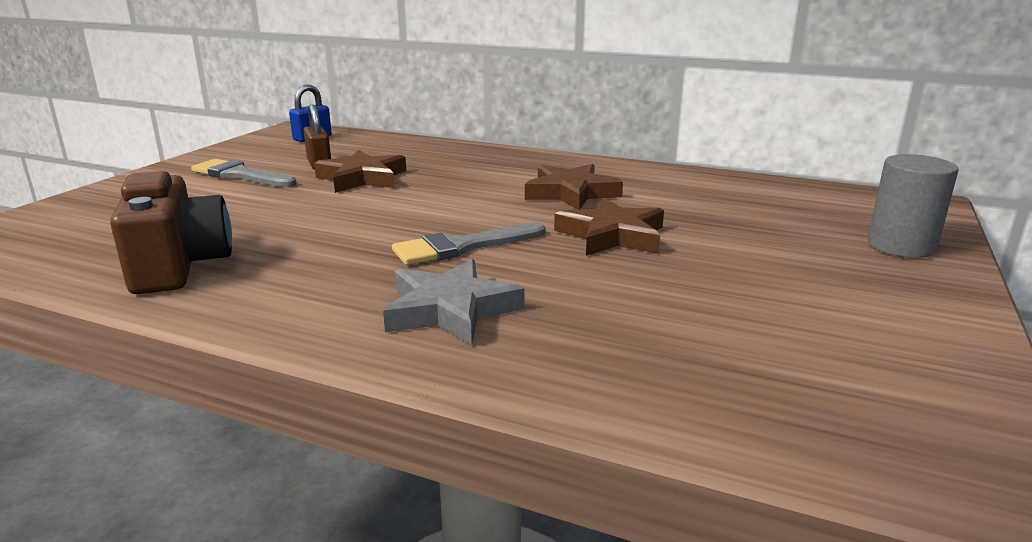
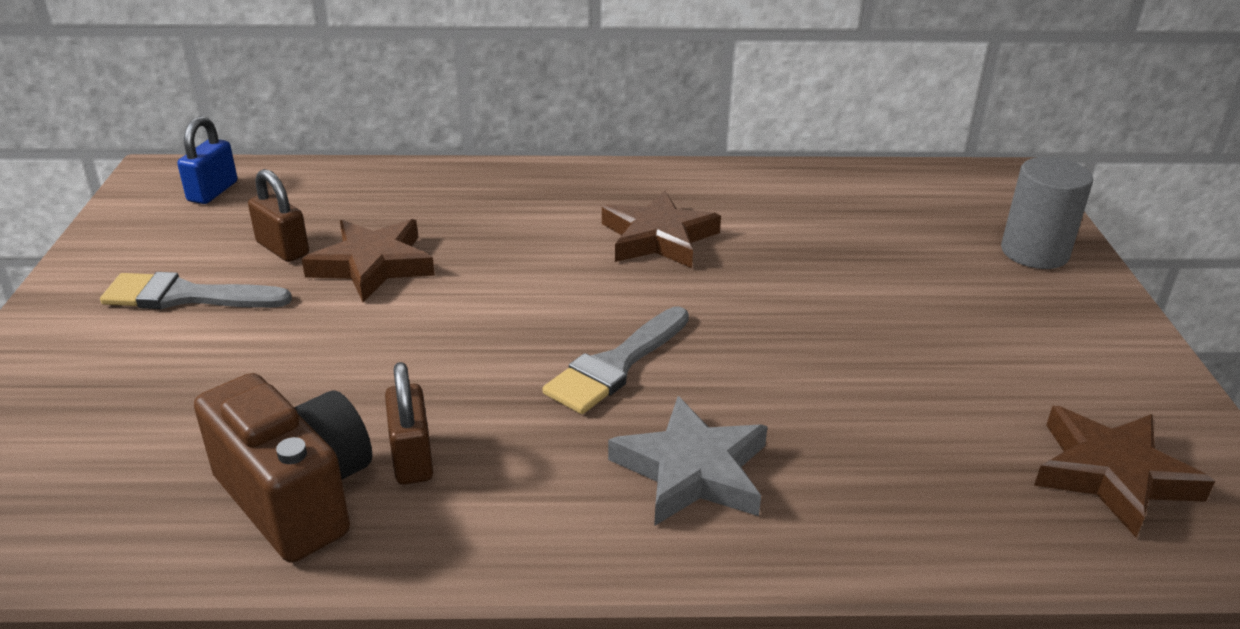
camera: 25 degrees left, 10 degrees up
(269, 264) = (412, 458): none -> brown padlock
(612, 235) = (760, 304): brown star -> brown star (1112, 475)

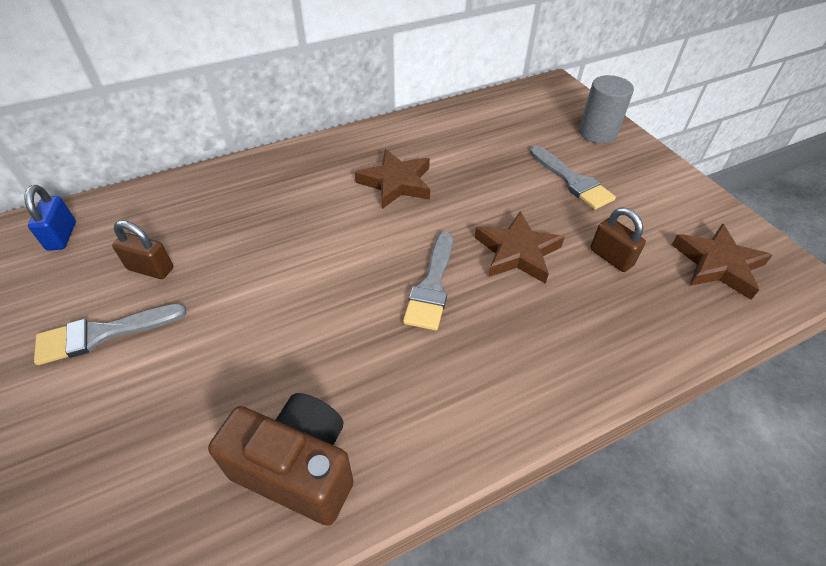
camera: 25 degrees left, 15 degrees up
(373, 265) = (226, 261): brown star -> brown star (517, 252)
(412, 458) = (354, 405): brown padlock -> brown padlock (611, 257)
(692, 471) = (522, 345): grey star -> none
(937, 301) = (572, 181): none -> grey brush

